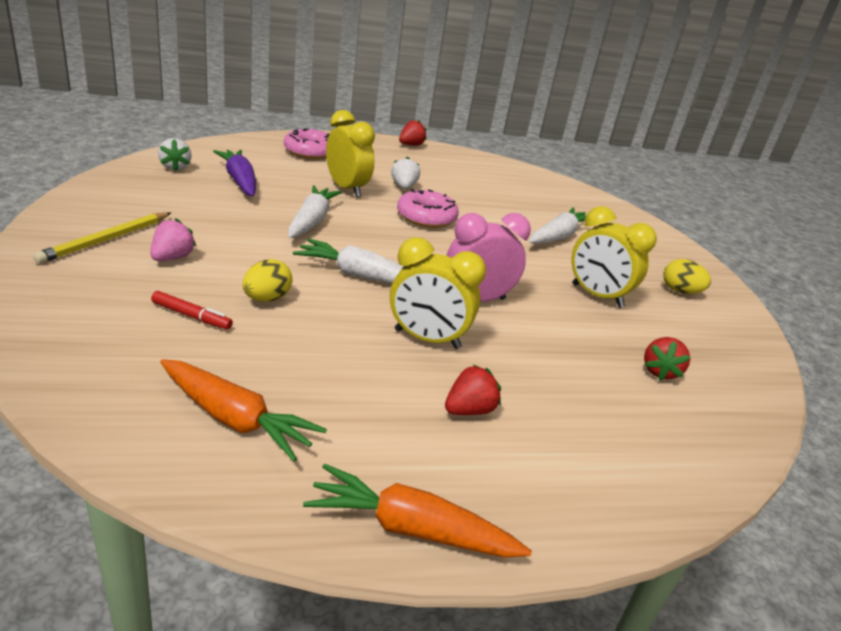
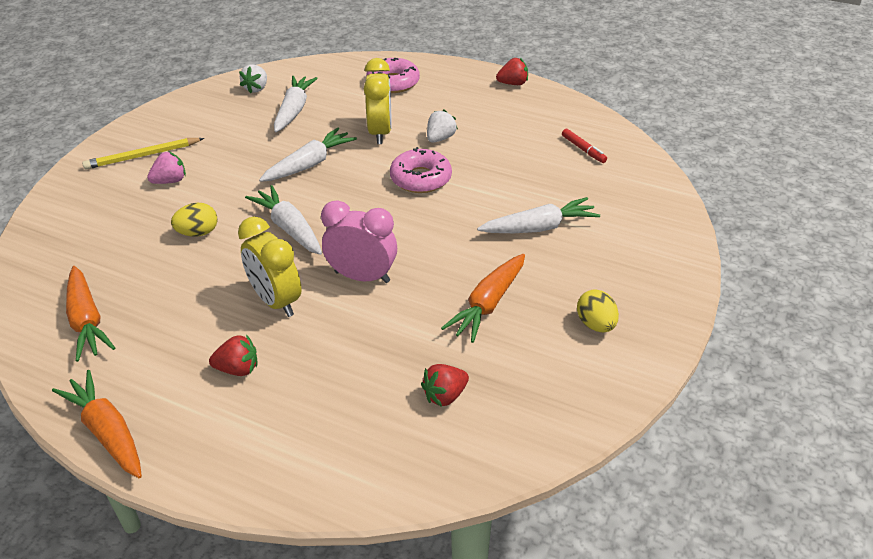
camera: 40 degrees right, 10 degrees up
(191, 316) = (135, 235): red marker -> red marker (583, 149)
(240, 181) = (294, 110): purple carrot -> white carrot
(597, 296) = (488, 304): yellow clock -> orange carrot

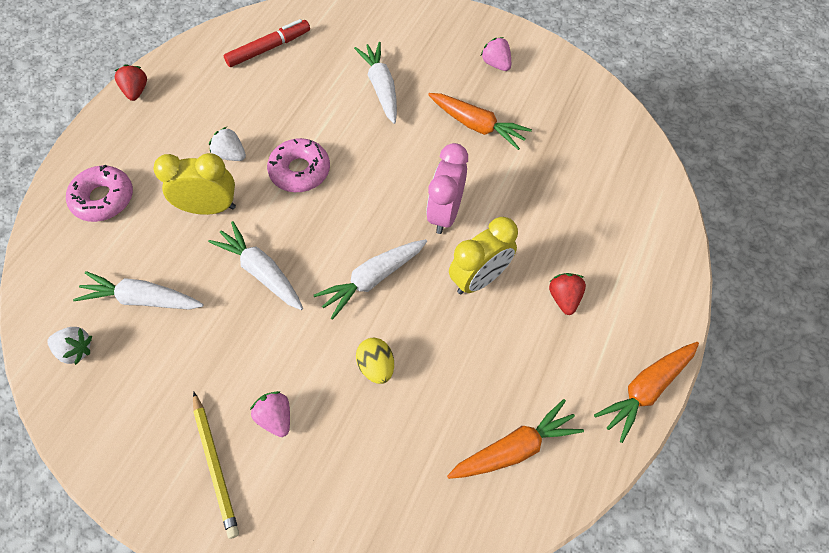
camera: 90 degrees left, 20 degrees up
(445, 395) = (575, 155): red strawberry -> none
(583, 149) = (269, 48): red marker -> red marker, size x1.62
(595, 324) = (496, 64): yellow egg -> pink strawberry

